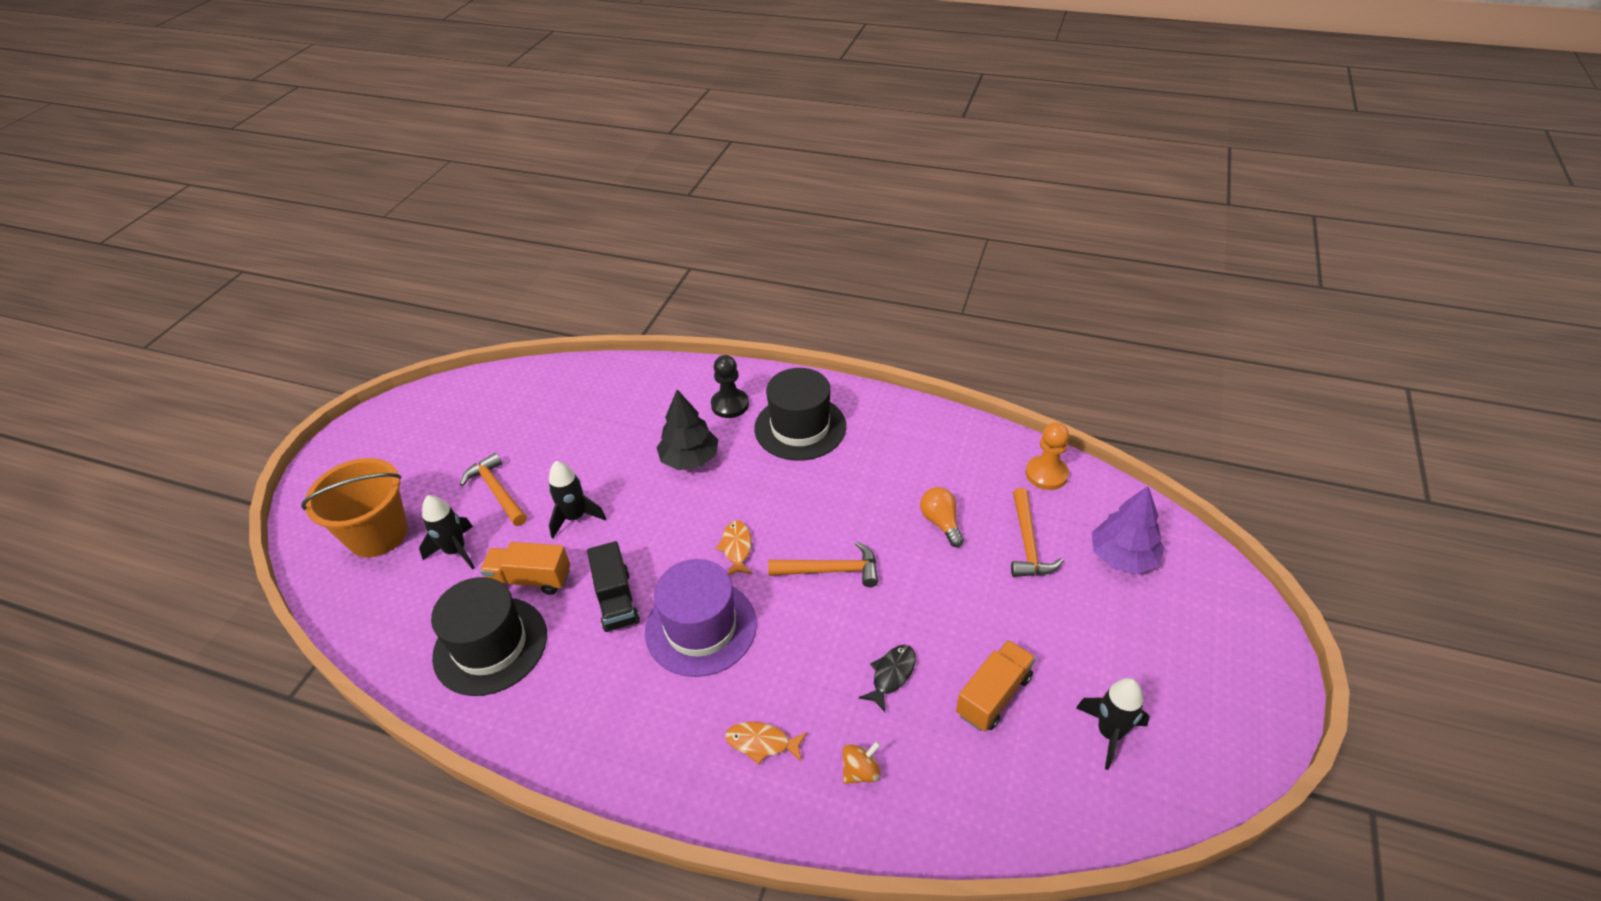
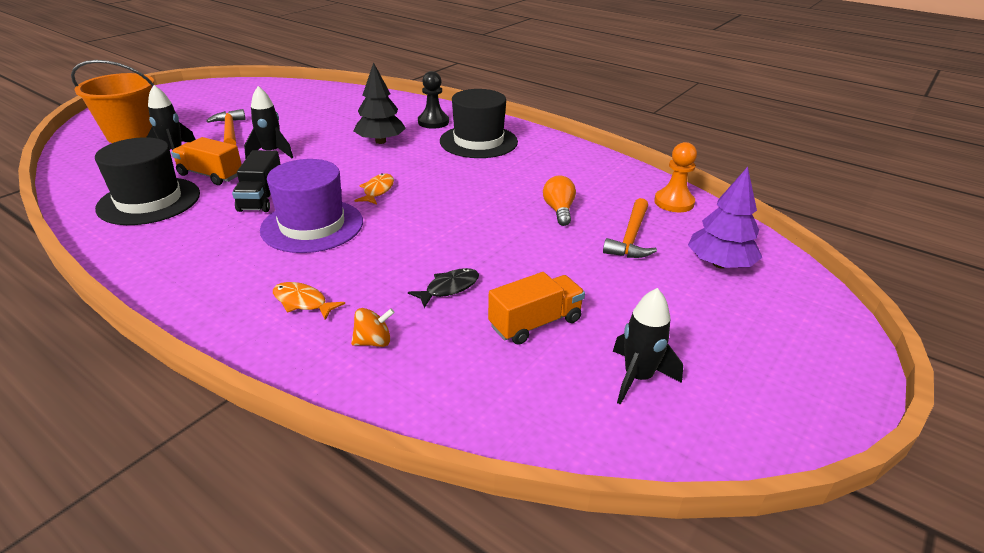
camera: 15 degrees right, 10 degrees down
(831, 570) = (444, 217): orange hammer -> none

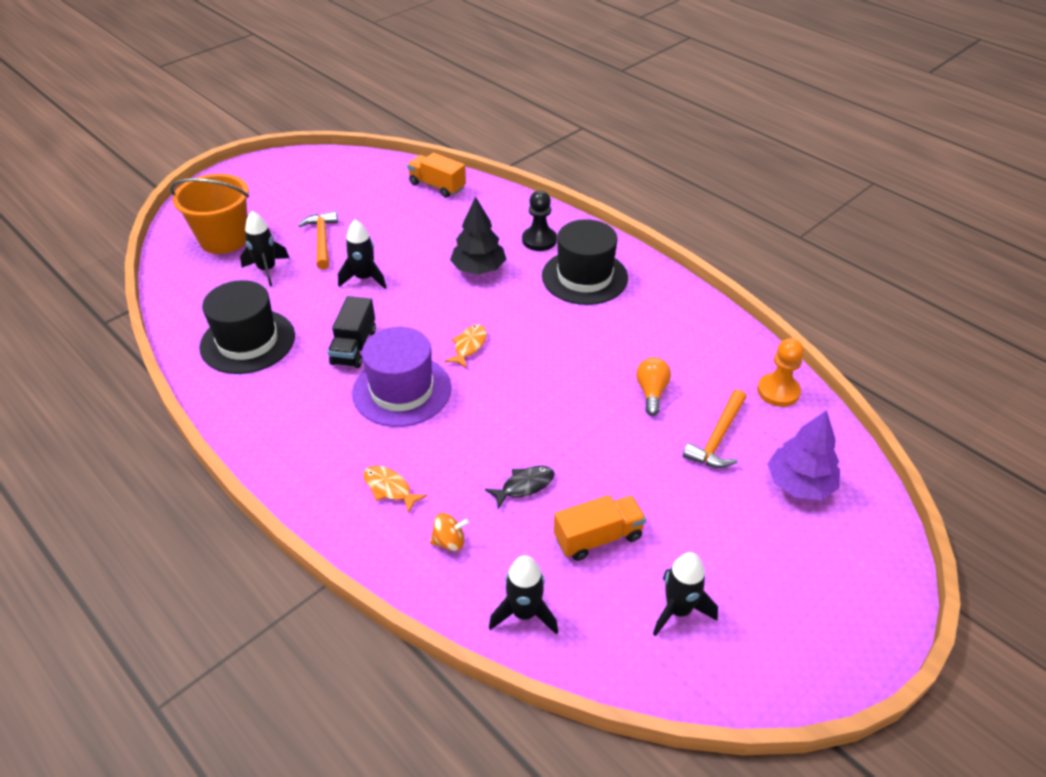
camera: 10 degrees right, 10 degrees up
(210, 175) = (304, 308): orange truck -> orange truck (437, 186)
(468, 399) = (524, 613): none -> black rocket

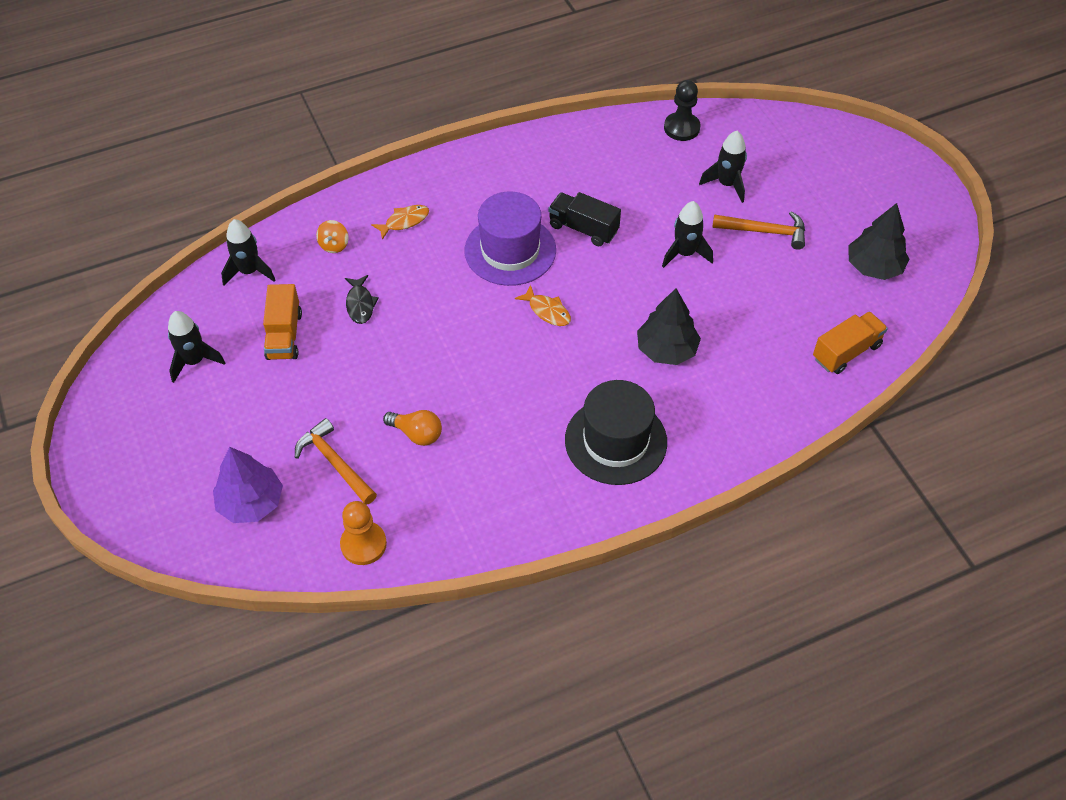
camera: 110 degrees right, 10 degrees up
(224, 239) = (791, 159): orange bucket -> none
(248, 341) = (622, 160): black hat -> none
(344, 184) = (873, 267): none -> black tree
(539, 240) = (700, 420): black pawn -> black pawn (681, 128)

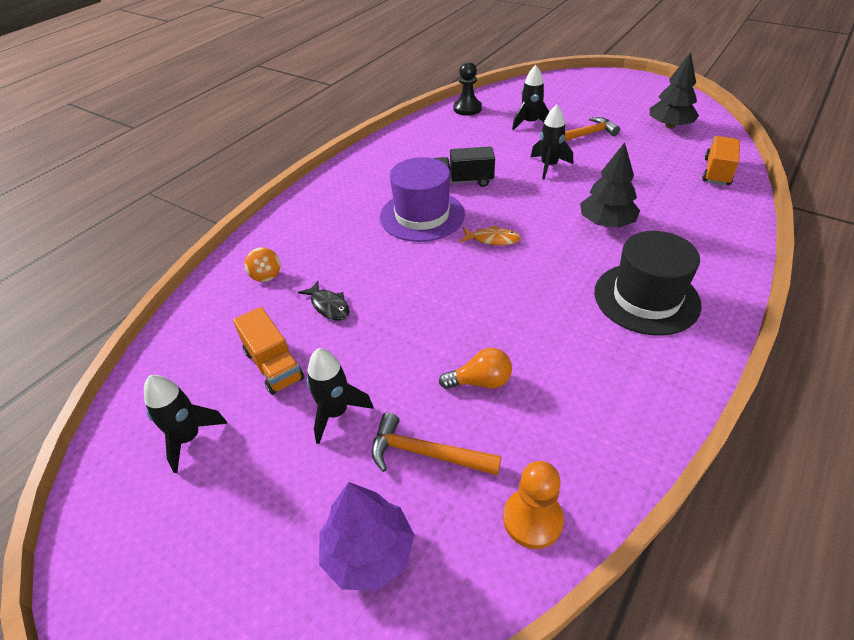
camera: 30 degrees left, 10 degrees down
(249, 271) = (195, 330): black rocket -> black rocket (336, 413)
(404, 221) = (316, 233): orange fish -> none

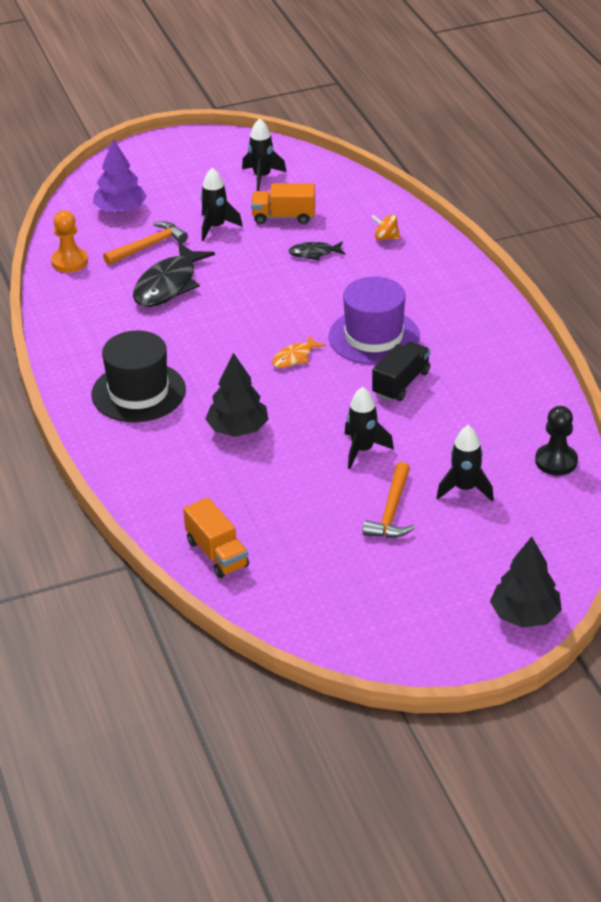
camera: 125 degrees right, 5 degrees down
(480, 381) = (168, 285): orange light bulb -> black fish
(669, 126) = (333, 591): black tree -> black tree (525, 615)

